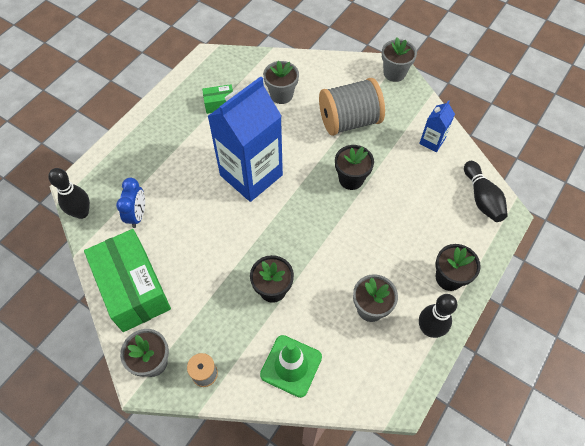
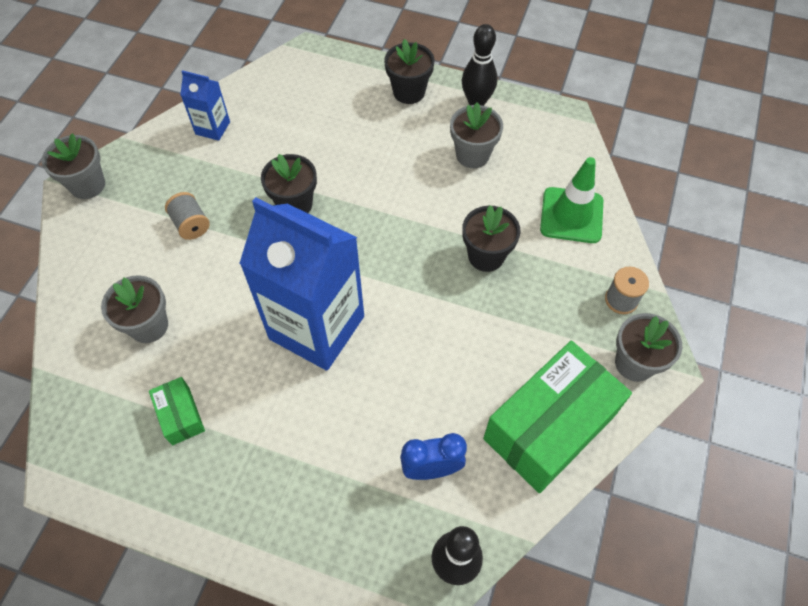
camera: 105 degrees left, 0 degrees up
(349, 121) = (191, 224): grey spool -> grey spool, size x0.46
(481, 198) = (292, 73): black bowling pin -> none

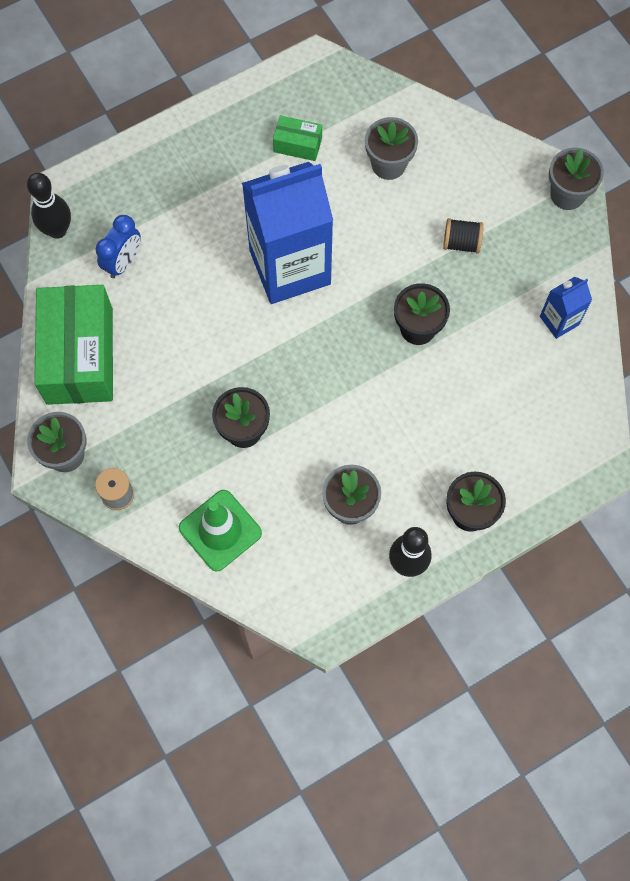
camera: 130 degrees right, 10 degrees up
(191, 224) = (461, 243): grey spool -> black spool

